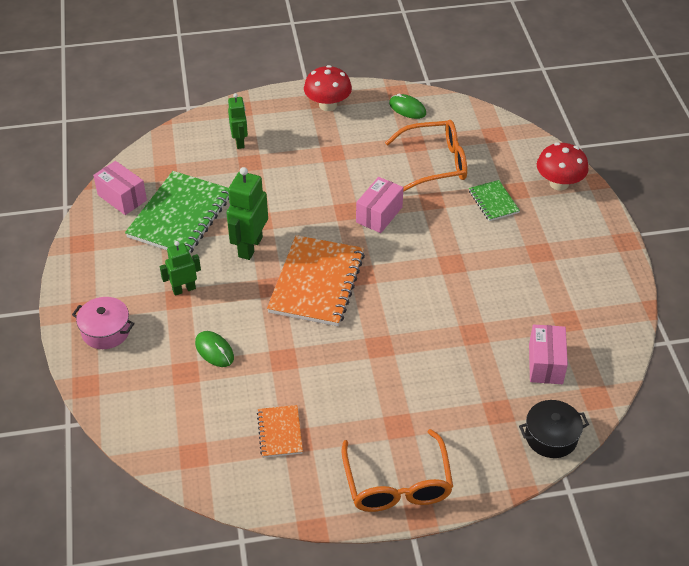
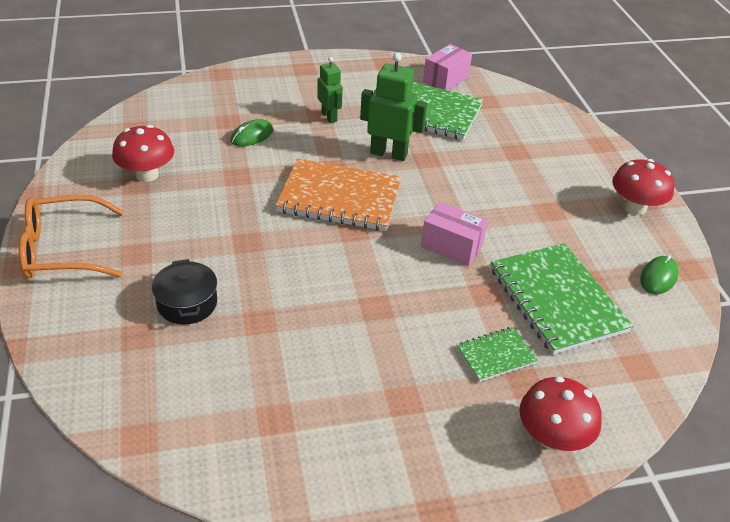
camera: 85 degrees right, 5 degrees down
(106, 331) = (280, 80): pink pot -> none
(240, 142) = (546, 144): green robot -> none
(280, 432) = (147, 174): orange notebook -> red mushroom
(435, 163) = (557, 300): orange glasses -> green notebook
(545, 364) = (203, 388): pink box -> none
(551, 437) = (87, 383): black pot -> black pot (187, 303)

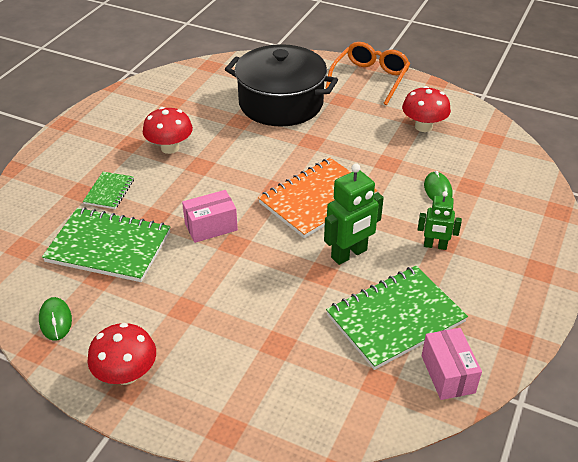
camera: 130 degrees right, 0 degrees up
(187, 303) = (281, 103): black pot -> black pot, size x2.18
(552, 437) = (41, 180): red mushroom -> red mushroom (170, 148)

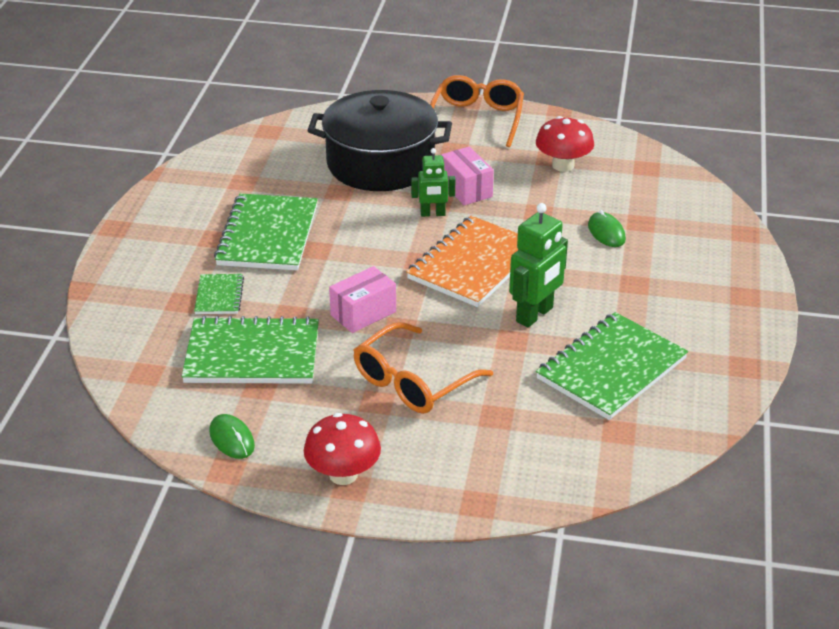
camera: 15 degrees left, 5 degrees down
(170, 148) = (268, 235): red mushroom -> green notebook
(222, 297) = (413, 382): none -> orange glasses
(435, 246) = (625, 290): green robot -> green robot (433, 214)
(447, 374) = (685, 410): pink box -> pink box (466, 189)

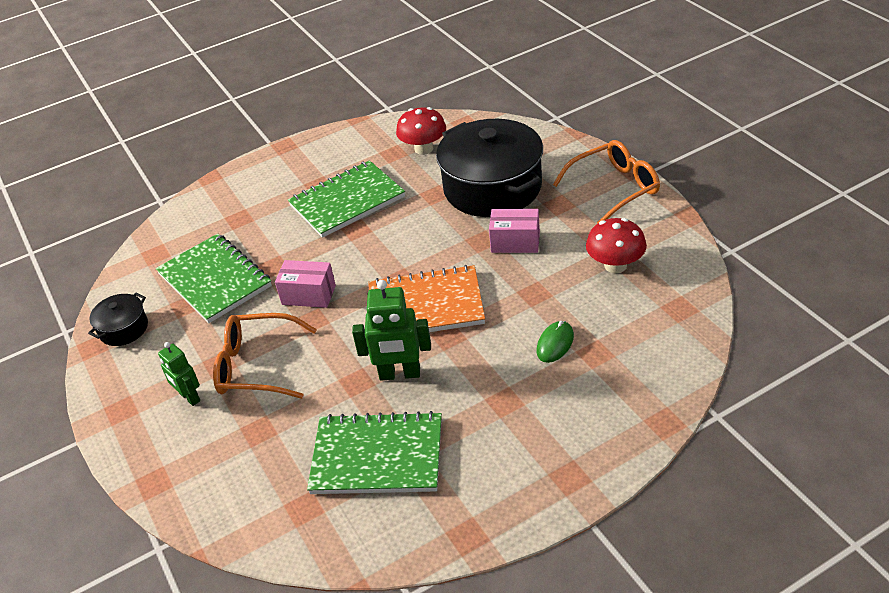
camera: 55 degrees right, 5 degrees up
(219, 296) = (260, 227): green notebook -> none
(232, 439) = (123, 329): green mouse -> black pot
(343, 474) = (130, 398): red mushroom -> red mushroom (423, 149)
(433, 214) = (463, 248): green robot -> green robot (189, 397)
(466, 189) = (515, 242): pink box -> pink box turned 75 degrees clockwise

